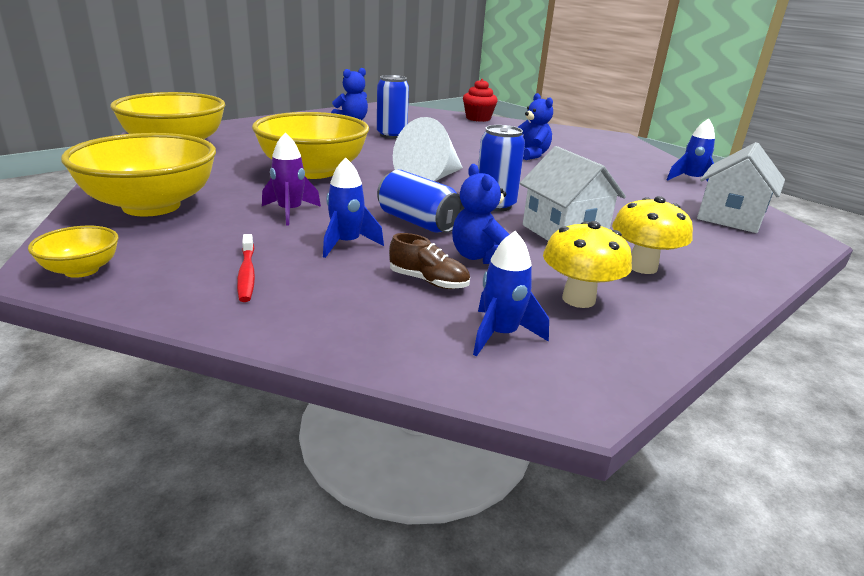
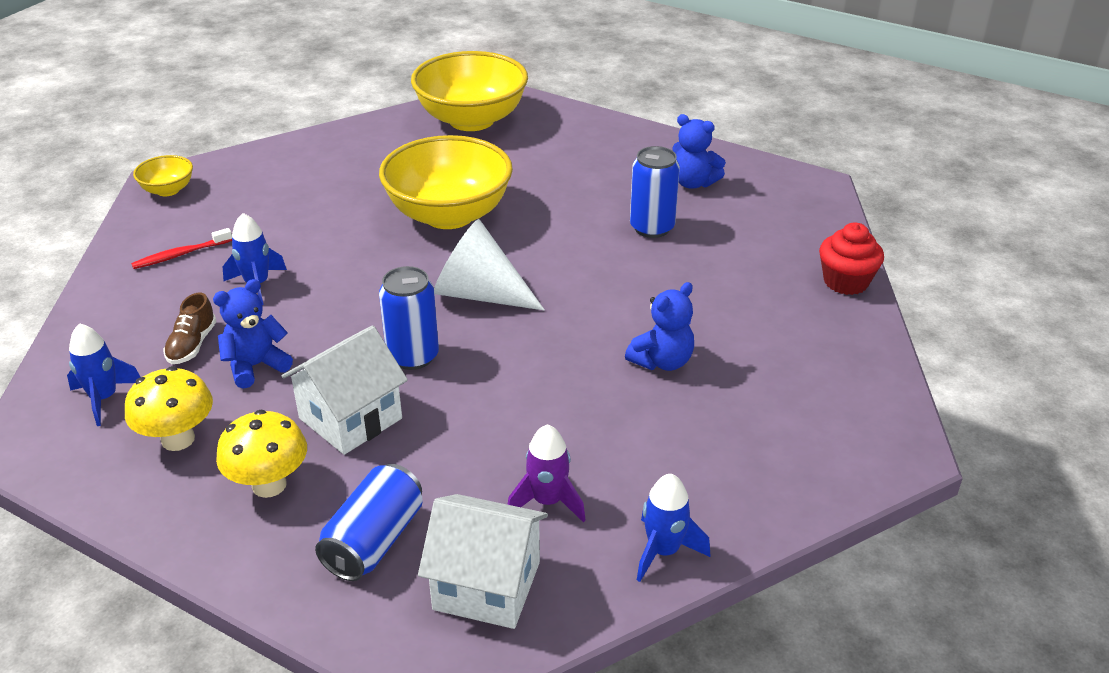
camera: 75 degrees right, 10 degrees up
(151, 206) = (299, 169): yellow bowl -> none
(290, 212) = (320, 235): purple rocket -> purple rocket (547, 501)
(418, 222) = (330, 312): blue can -> blue can (374, 541)

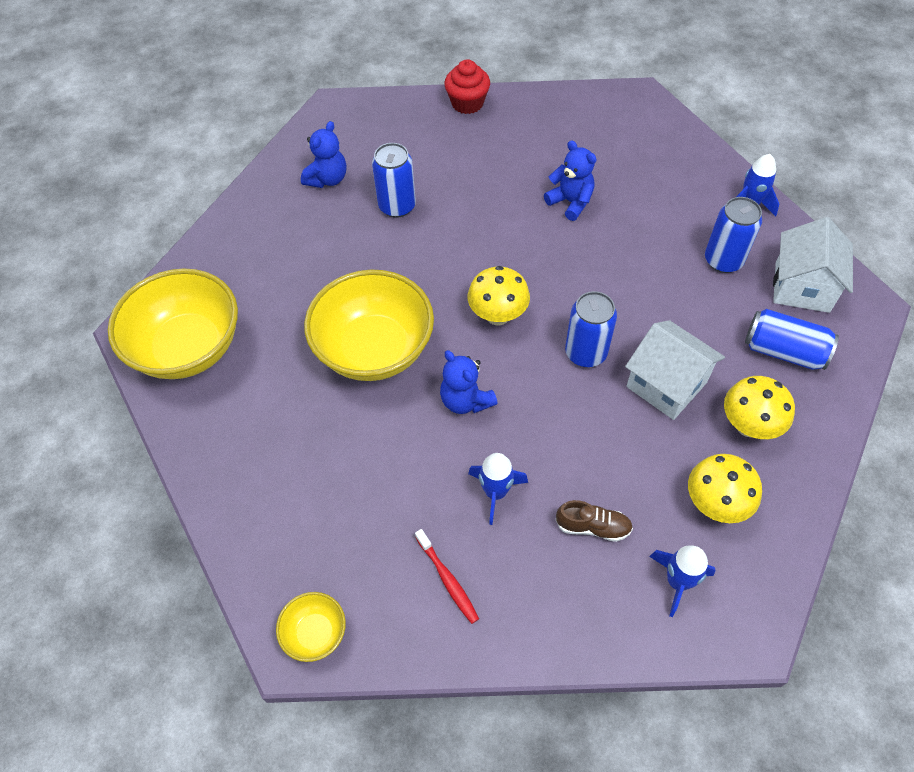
camera: 90 degrees left, 20 degrees up
(255, 366) = (614, 466): blue teddy bear -> blue teddy bear (466, 400)
(479, 294) = (498, 315): white cone -> yellow mushroom
(547, 501) = (723, 260): purple rocket -> blue can

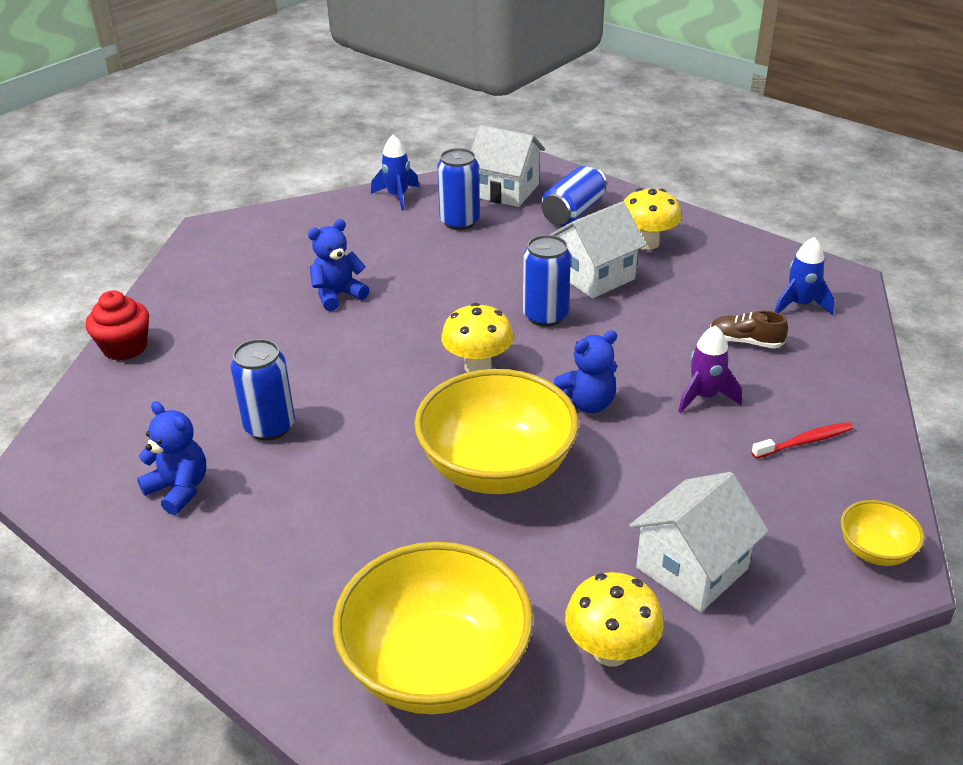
camera: 80 degrees left, 20 degrees down
(283, 492) = (691, 568): none -> white house
(495, 492) = (704, 396): blue rocket -> purple rocket
(593, 527) = (745, 341): brown shoe -> brown shoe turned 90 degrees counterclockwise
(715, 504) = (724, 273): yellow mushroom -> yellow mushroom (610, 651)

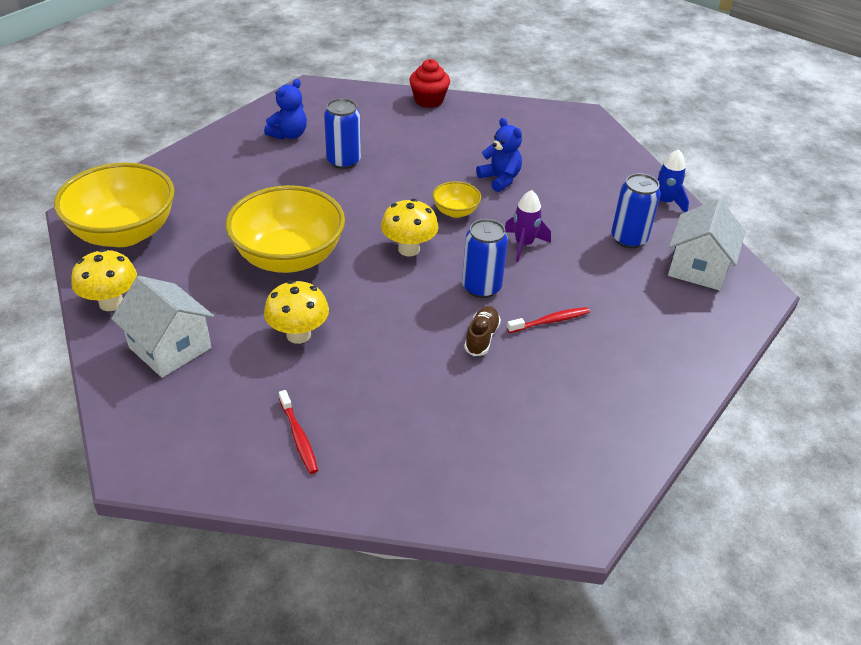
camera: 85 degrees right, 5 degrees up
(573, 212) = (668, 312): blue can -> none
(587, 403) = (360, 306): blue teddy bear -> none
(594, 276) = (550, 321): white house -> red toothbrush
(647, 243) = (620, 363): yellow mushroom -> yellow mushroom (298, 334)
(704, 396) = (365, 377): purple rocket -> purple rocket (524, 244)
(745, 341) = (449, 417): brown shoe -> brown shoe (481, 337)
(799, 305) = (518, 473): blue rocket -> none
(874, 551) = (160, 458): yellow bowl -> yellow bowl (455, 211)

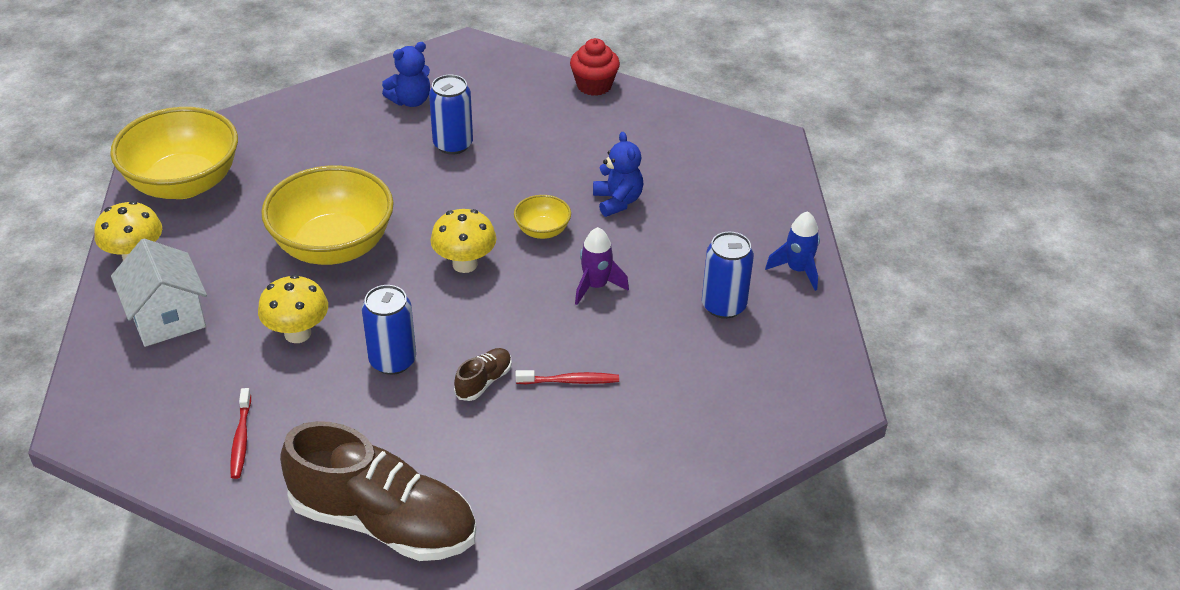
camera: 20 degrees right, 0 degrees up
(469, 476) = (384, 522): none -> brown shoe
(481, 287) = (518, 325): blue can -> blue can (392, 361)
(698, 268) = (783, 359): white house -> none

